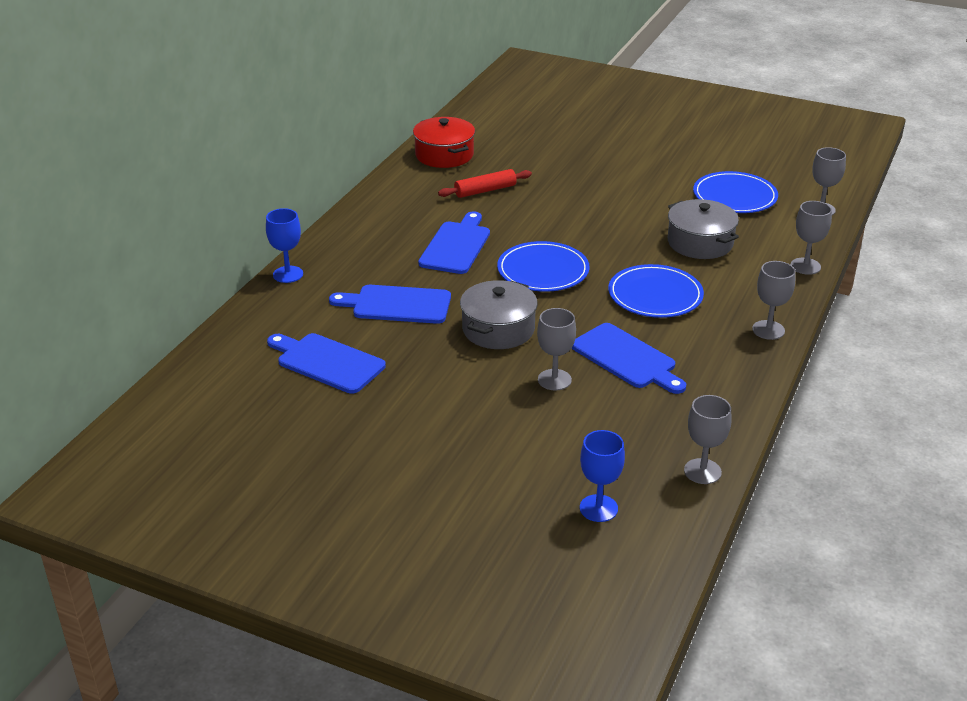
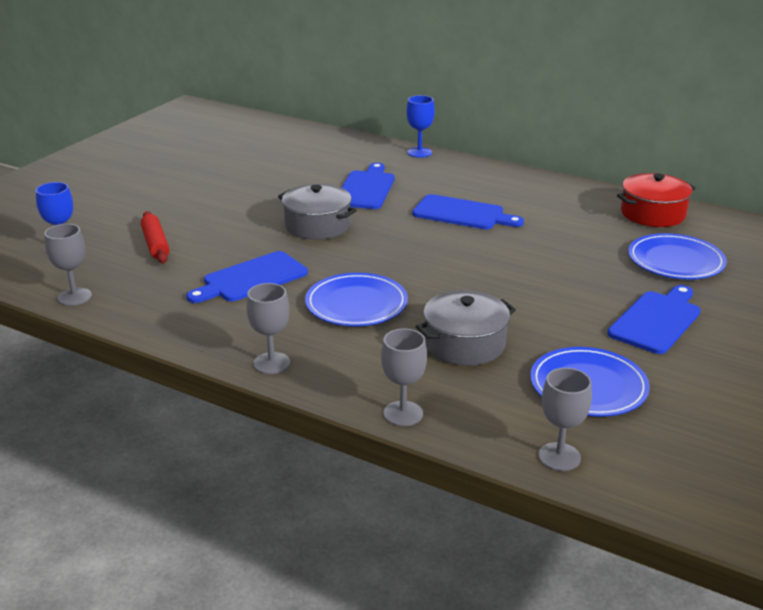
camera: 95 degrees right, 5 degrees down
(327, 362) = (293, 165): blue cutting board -> blue cutting board (656, 320)
(485, 190) = (576, 231): red rolling pin -> red rolling pin (155, 244)
(543, 271) = (412, 250): blue plate -> blue plate (675, 261)
(554, 380) = (233, 244): grey goblet -> none

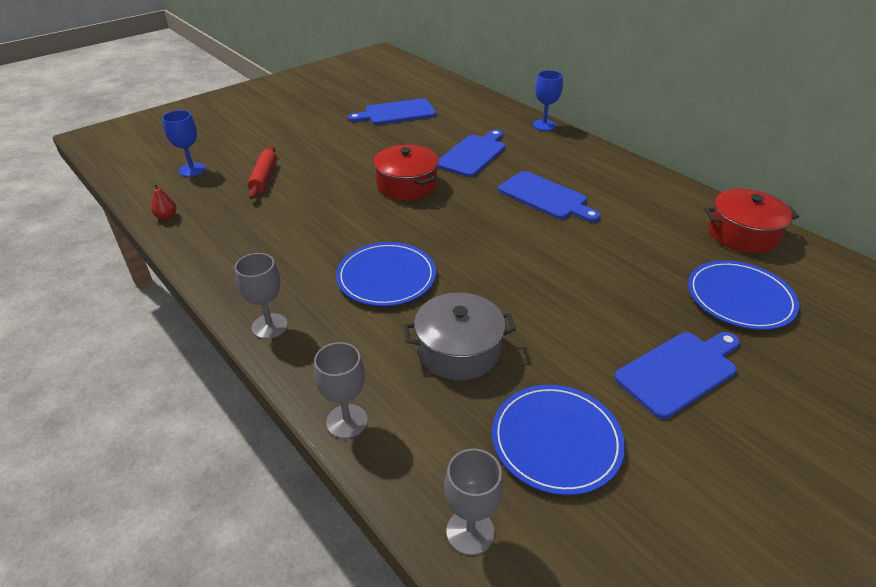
camera: 20 degrees right, 10 degrees up
(74, 297) = (166, 217): grey goblet -> red pear
(251, 279) = (315, 229): blue cutting board -> blue cutting board (396, 113)
(317, 226) = (406, 185): grey pot -> red pot

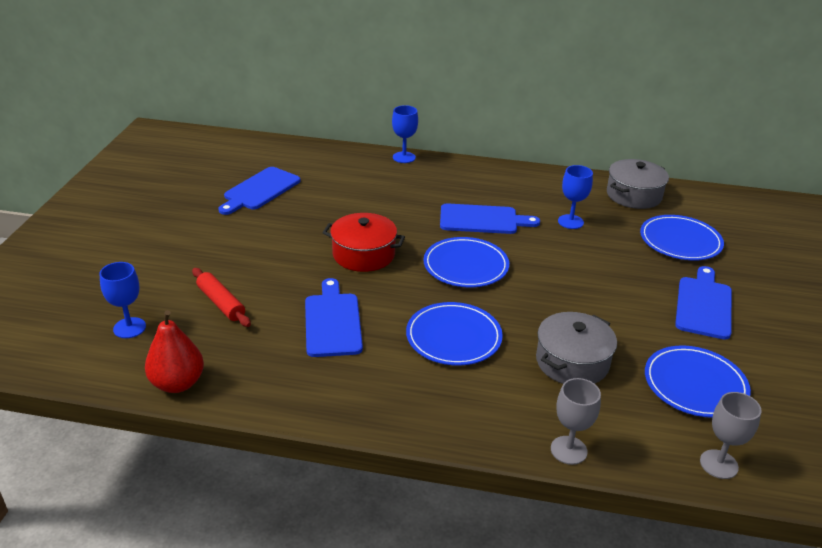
camera: 40 degrees left, 5 degrees down
(166, 217) = (177, 383): red pear -> red pear, size x2.02
(269, 326) = (420, 421): grey goblet -> none
(473, 154) = (381, 205): blue cutting board -> blue cutting board (332, 321)
(477, 227) = (465, 265): none -> blue plate
(633, 231) = (570, 222): none -> blue goblet
(742, 234) = (634, 195): red pot -> grey pot

